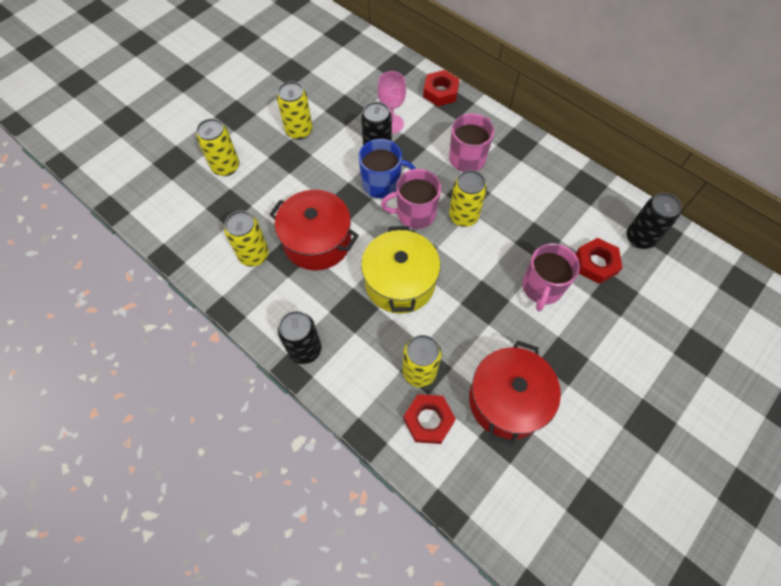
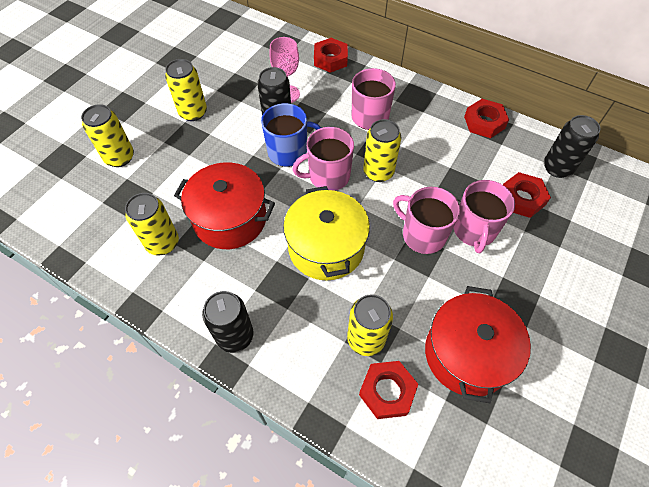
camera: 10 degrees left, 5 degrees down
(492, 284) = (422, 235): none -> pink mug
(579, 180) = (484, 122): none -> red nut

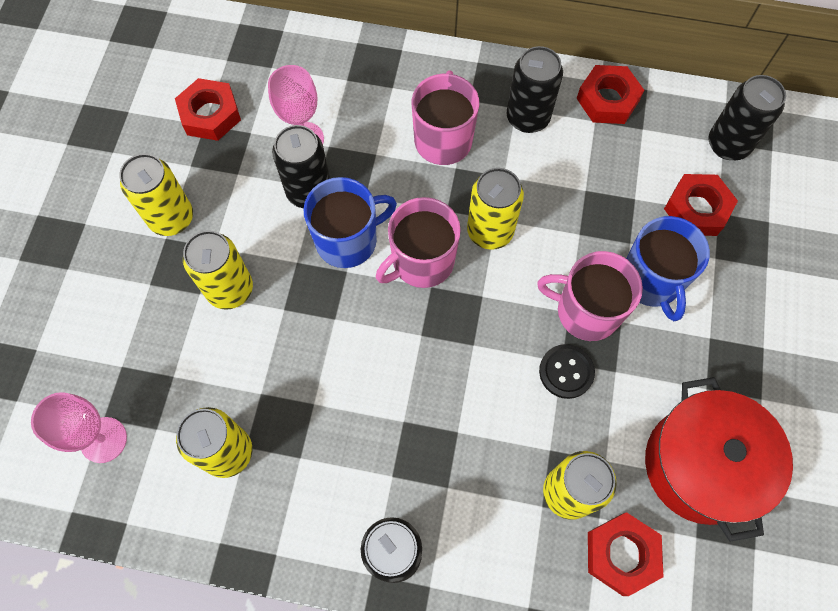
camera: 20 degrees left, 10 degrees up
(96, 213) = (103, 440): none -> pink goblet
(119, 157) = (92, 334): yellow can -> yellow can (230, 289)
(230, 219) = (309, 379): red pot -> none
(326, 247) = (464, 377): yellow pot -> none
(330, 59) = (344, 55): red nut -> red nut (210, 114)
(394, 266) = (566, 372): none -> black button
(428, 118) = (527, 118): none -> black can
(474, 230) = (651, 280): pink mug -> blue mug

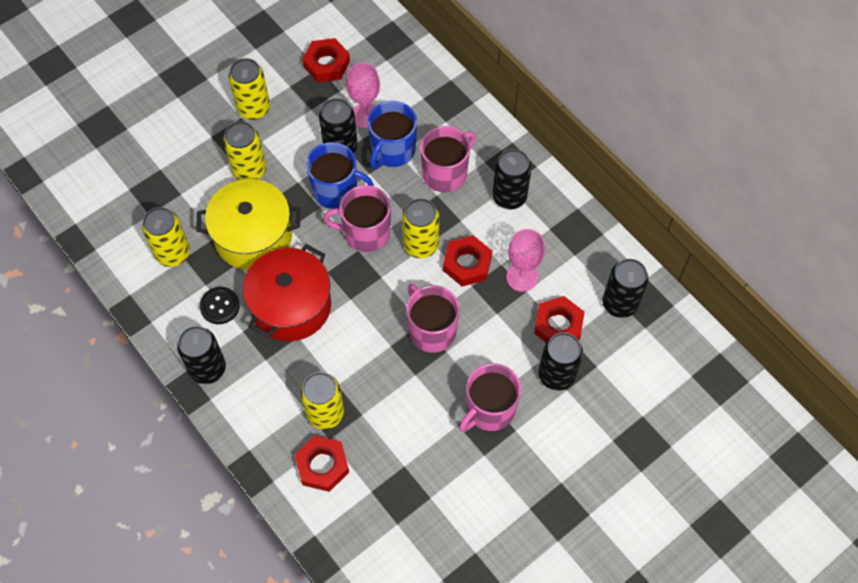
camera: 40 degrees right, 5 degrees down
(103, 440) = (119, 200): pink goblet -> pink goblet (522, 277)
(304, 360) = (253, 236): none -> yellow pot
(566, 372) = (387, 353): black button -> black button (220, 306)
(607, 100) = (570, 222): red nut -> red nut (467, 264)
(651, 280) = (487, 343): blue mug -> blue mug (392, 150)
(701, 465) = (412, 459): red pot -> red pot (291, 305)
(720, 347) = (489, 409): none -> pink mug
(744, 260) = (556, 375): none -> black can

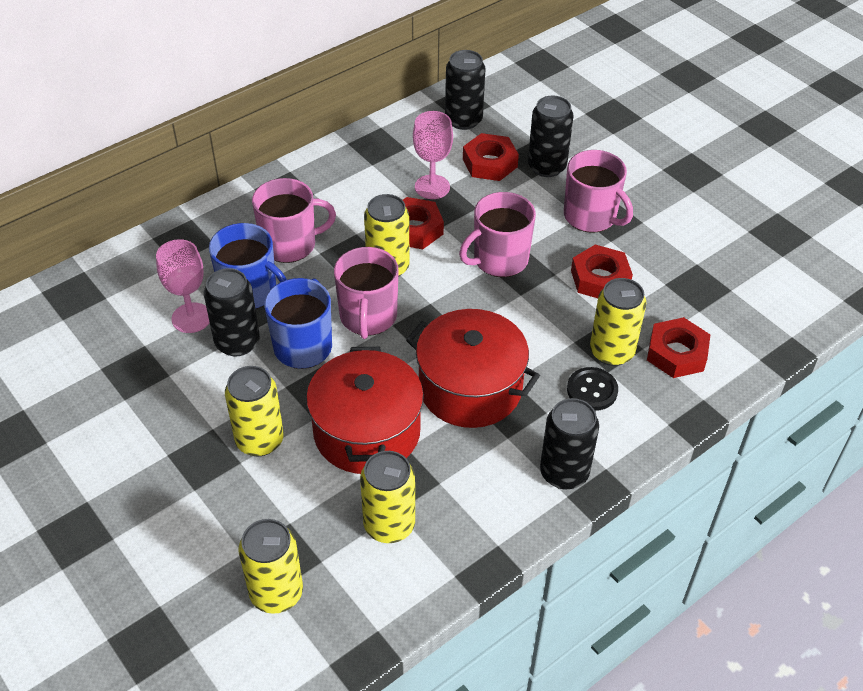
camera: 90 degrees left, 15 degrees down
(220, 306) = (472, 464): black button -> black button (592, 390)
(253, 236) = (367, 431): yellow pot -> red pot
(254, 108) = (155, 439): yellow can -> yellow can (276, 593)
(326, 64) = (97, 359): red nut -> red nut (600, 278)
(445, 173) = (290, 244): pink mug -> pink mug turned 120 degrees clockwise
(509, 197) = (328, 193): black can -> none

